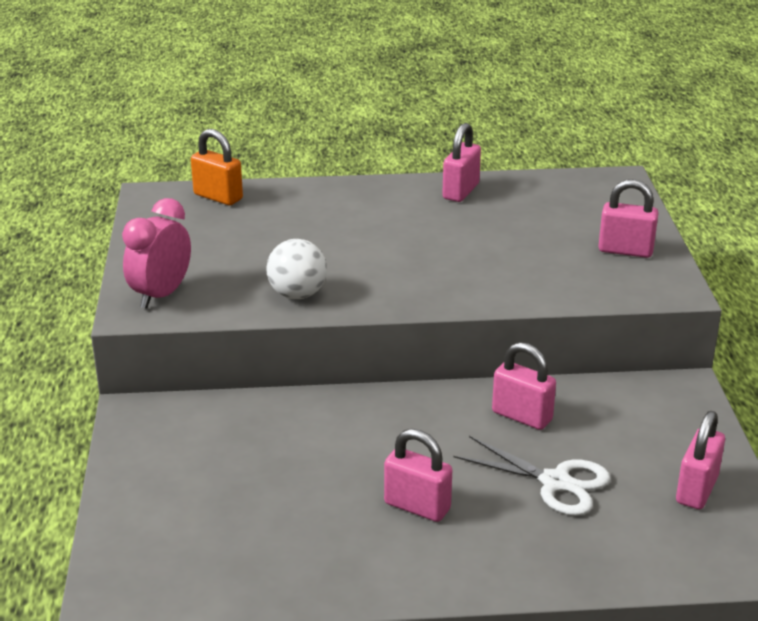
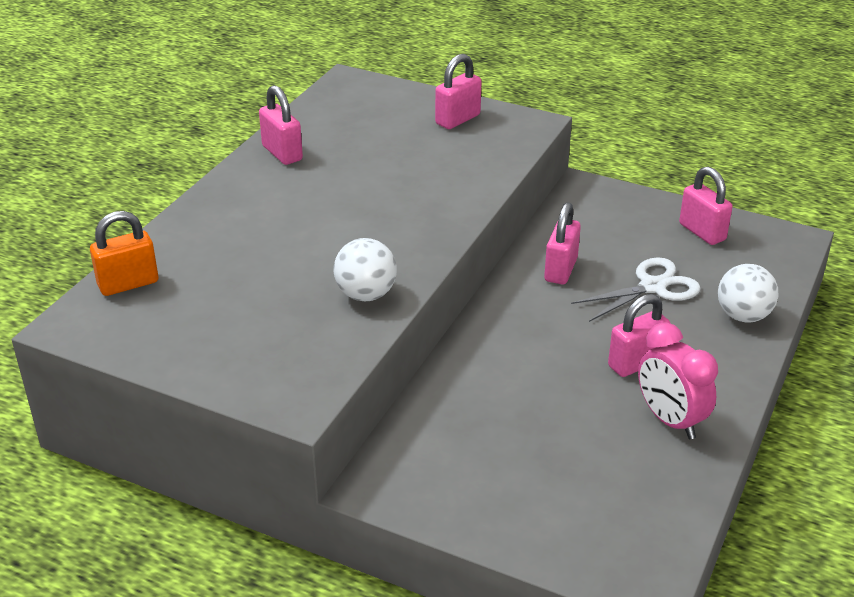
camera: 60 degrees left, 5 degrees up
(161, 295) = (284, 376): pink clock -> pink clock (670, 420)
(522, 416) = (560, 270): pink padlock -> pink padlock turned 45 degrees counterclockwise
(569, 560) = (743, 316): none -> white ball

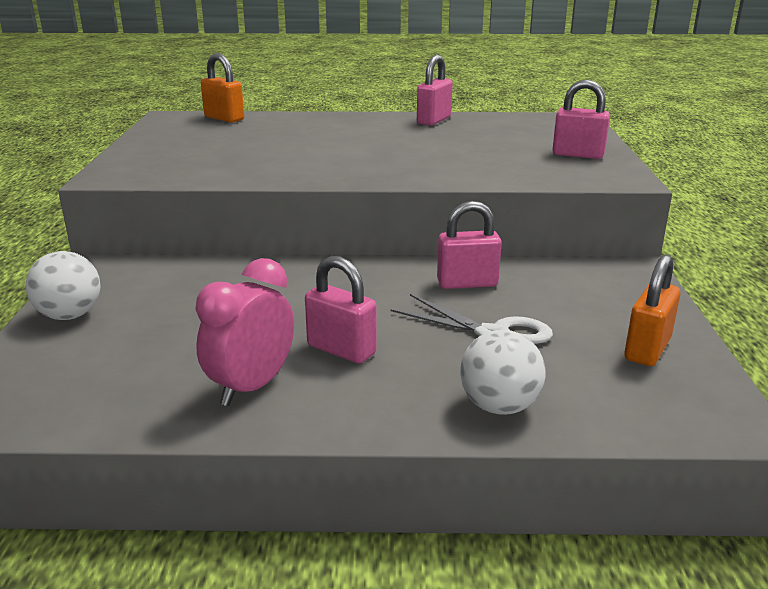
camera: 65 degrees right, 10 degrees down
(366, 294) = (263, 171): white ball -> white ball (70, 315)
(702, 232) = (647, 349): pink padlock -> orange padlock

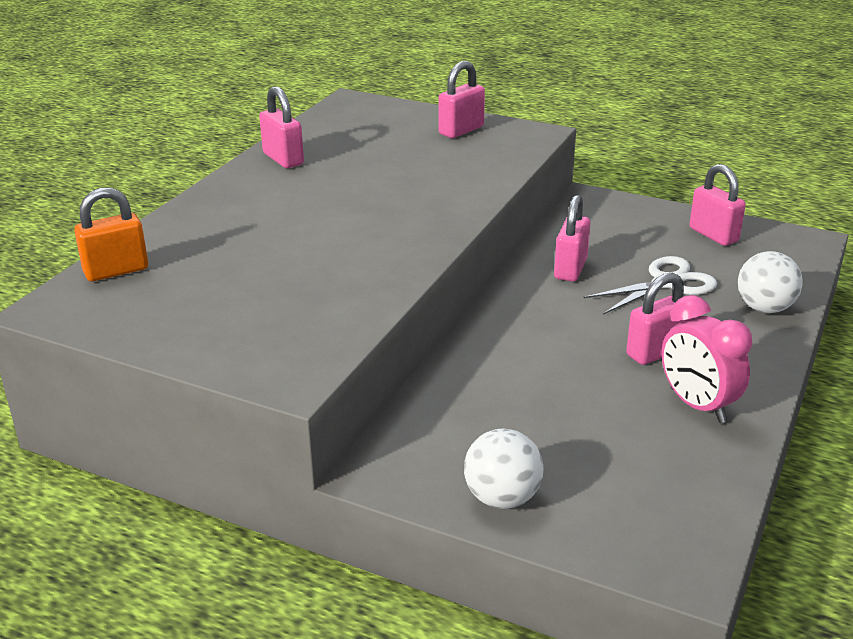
camera: 65 degrees left, 5 degrees up
(647, 349) = (713, 235): orange padlock -> pink padlock

